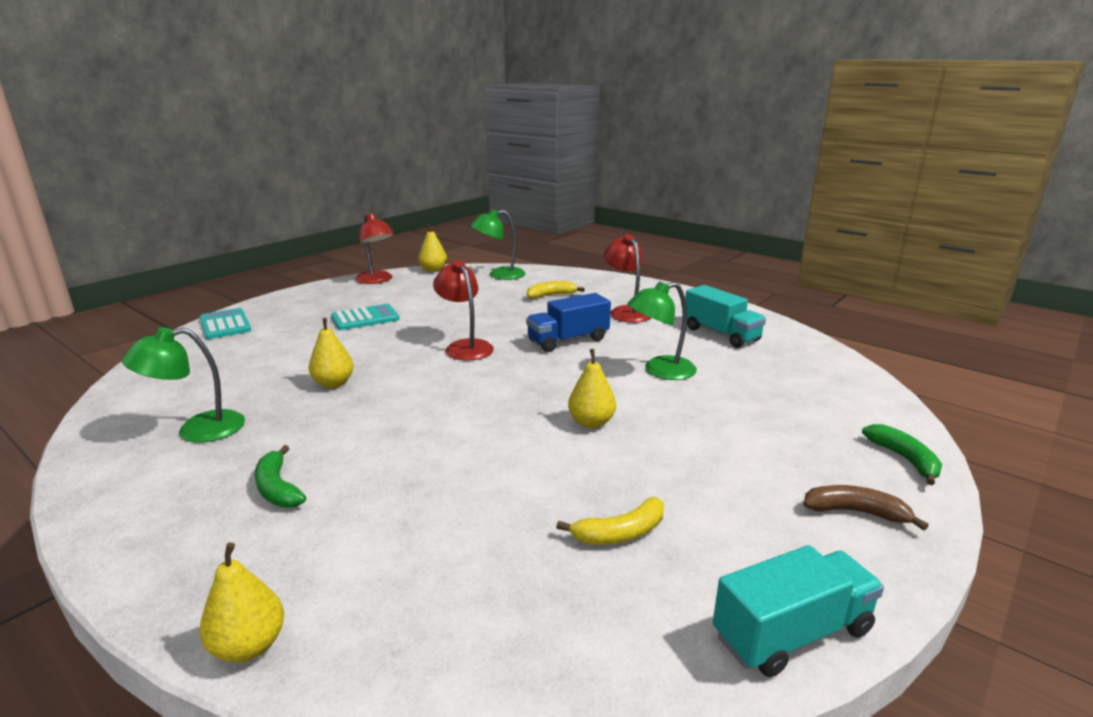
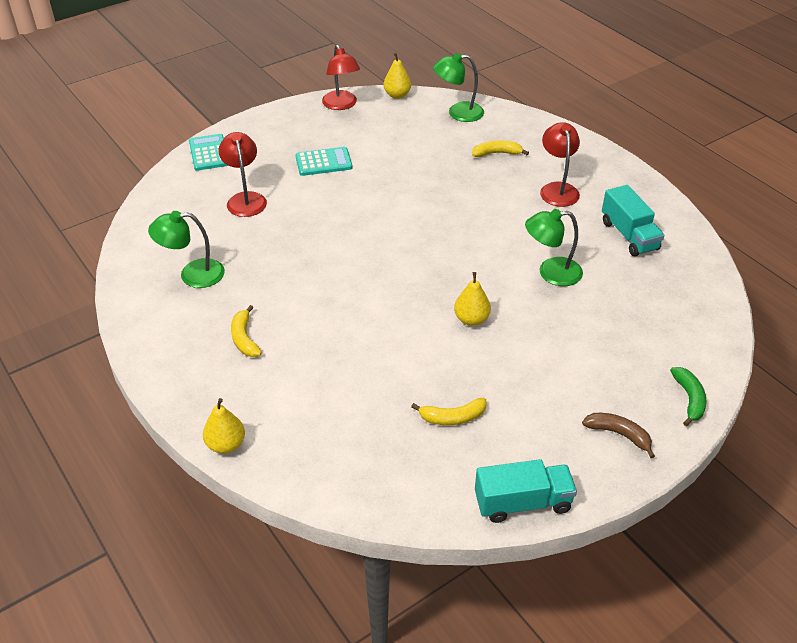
camera: 15 degrees right, 20 degrees up
(277, 488) = (244, 338): green banana -> yellow banana
(333, 383) = (289, 242): yellow pear -> none
(465, 346) = (399, 215): red lamp -> red lamp (245, 199)
(568, 340) = (489, 221): blue truck -> none

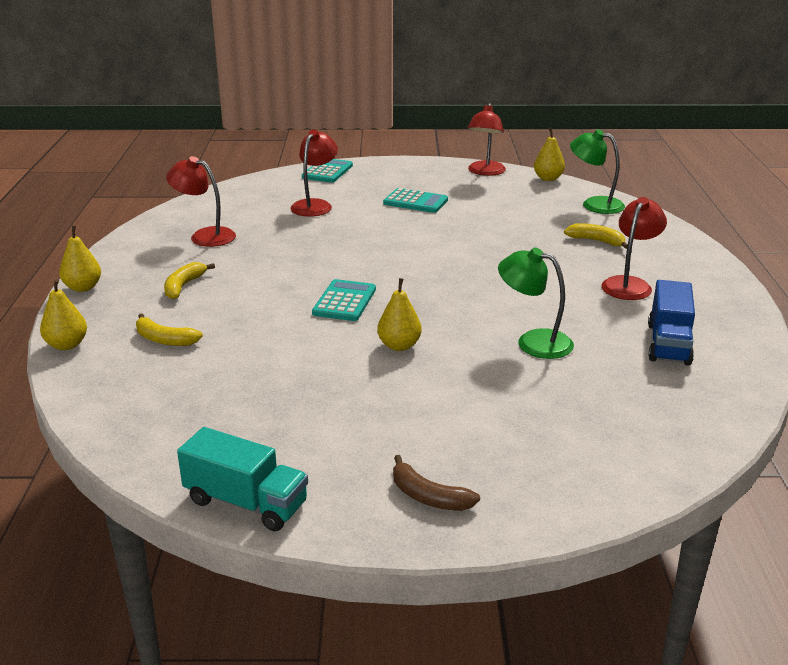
camera: 35 degrees right, 15 degrees down
(159, 381) = (83, 287): none -> yellow pear
(192, 275) = (205, 236): green lamp -> red lamp
(387, 295) = (344, 301): none -> turquoise calculator
(452, 417) = (276, 408): yellow banana -> yellow banana (164, 339)
(619, 434) = (428, 496): brown banana -> brown banana turned 150 degrees clockwise
(629, 235) = (668, 344): turquoise truck -> blue truck
(689, 399) = (557, 504): green banana -> none

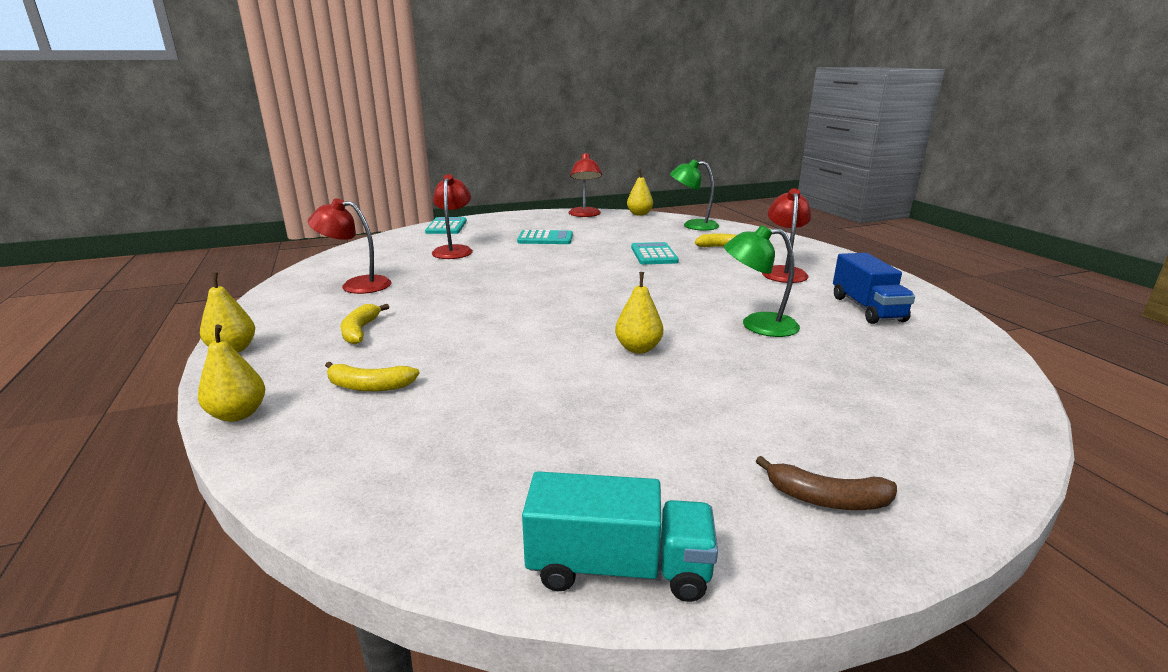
camera: 20 degrees left, 5 degrees down
(344, 301) = (548, 319): turquoise calculator -> turquoise calculator (654, 254)

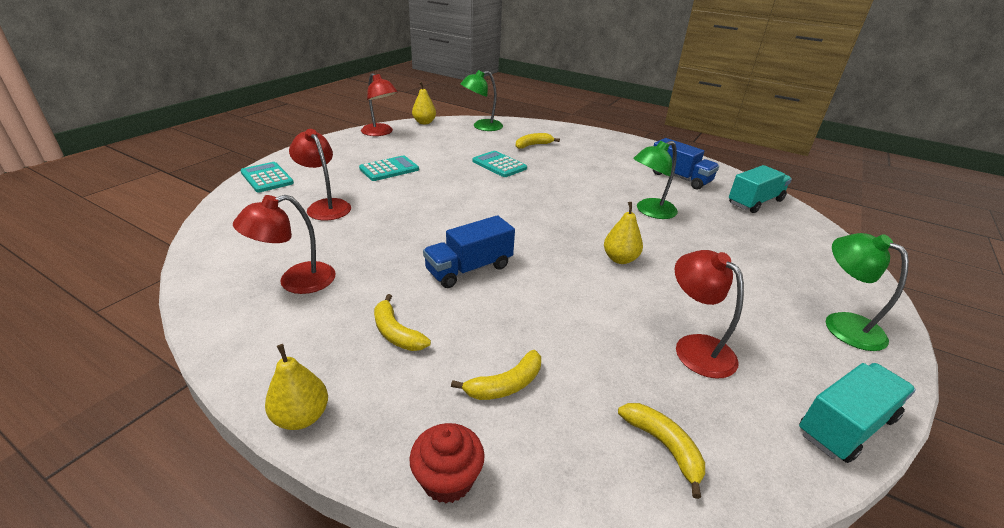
camera: 40 degrees left, 10 degrees up
(238, 414) = (448, 479): yellow pear -> red cupcake
(403, 477) = (663, 446): none -> yellow banana
(483, 313) = (469, 269): none -> blue truck
(783, 272) = (599, 159): red lamp -> red lamp (695, 347)
(826, 499) = (842, 324): brown banana -> green lamp
(946, 356) = (755, 202): none -> turquoise truck

